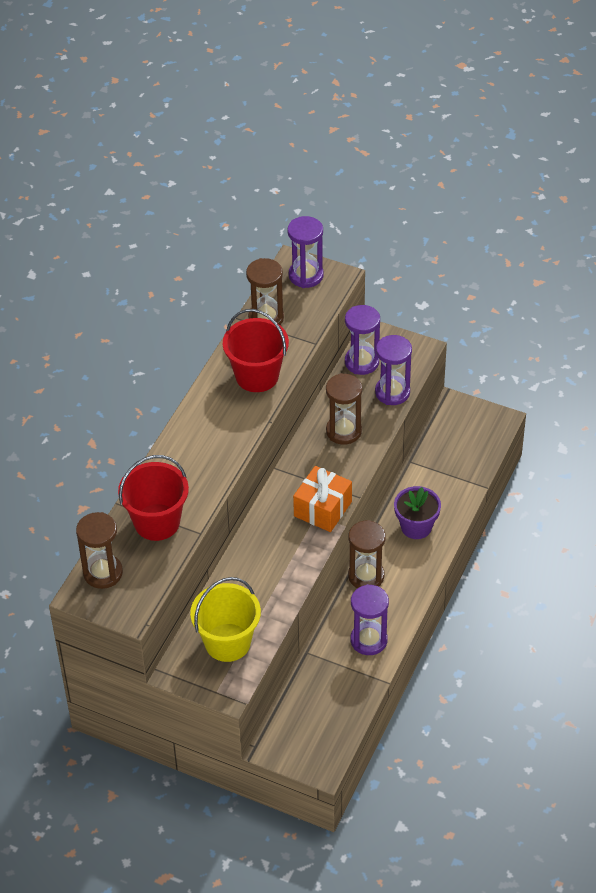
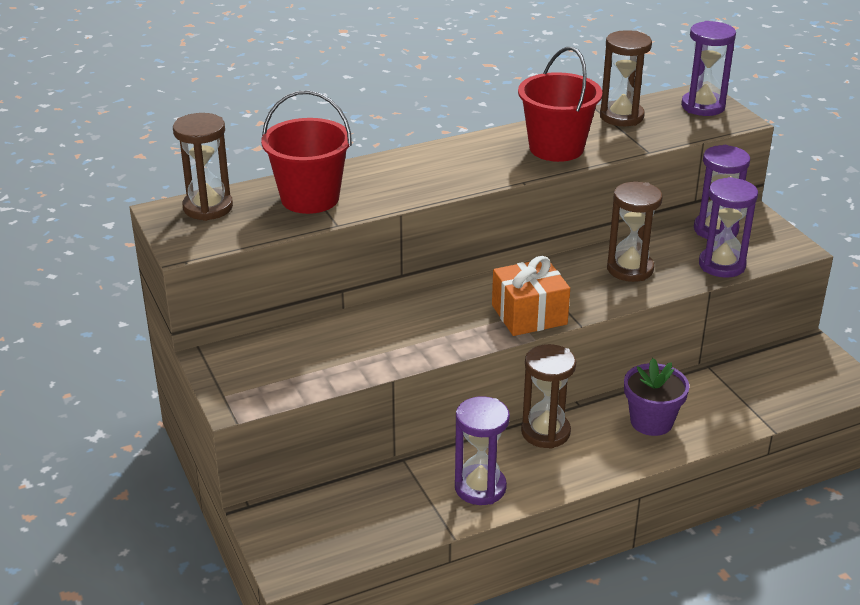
camera: 40 degrees right, 15 degrees down
(227, 642) = (291, 364): yellow bucket -> none

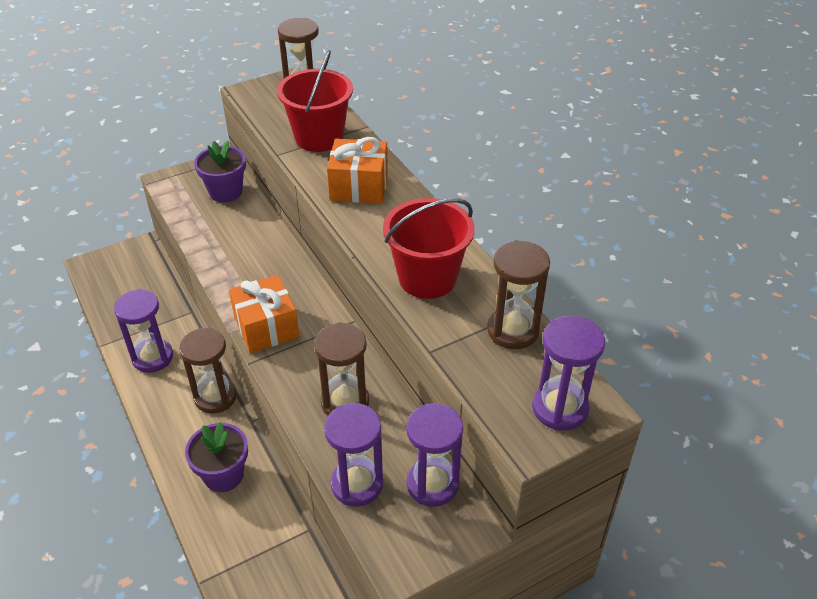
camera: 85 degrees right, 10 degrees up
(278, 351) = (225, 192): none -> purple flower pot
(410, 177) = (359, 186): none -> orange gift

